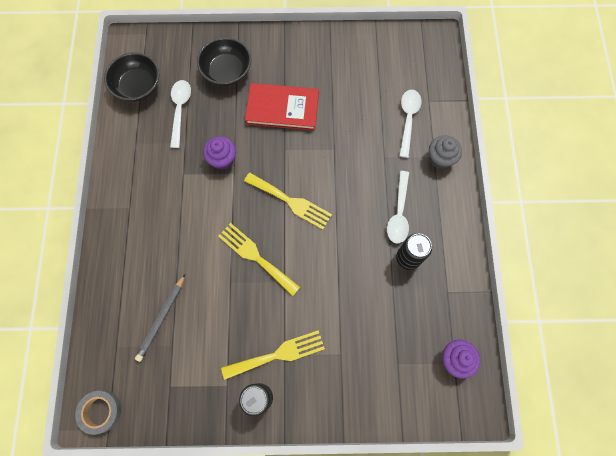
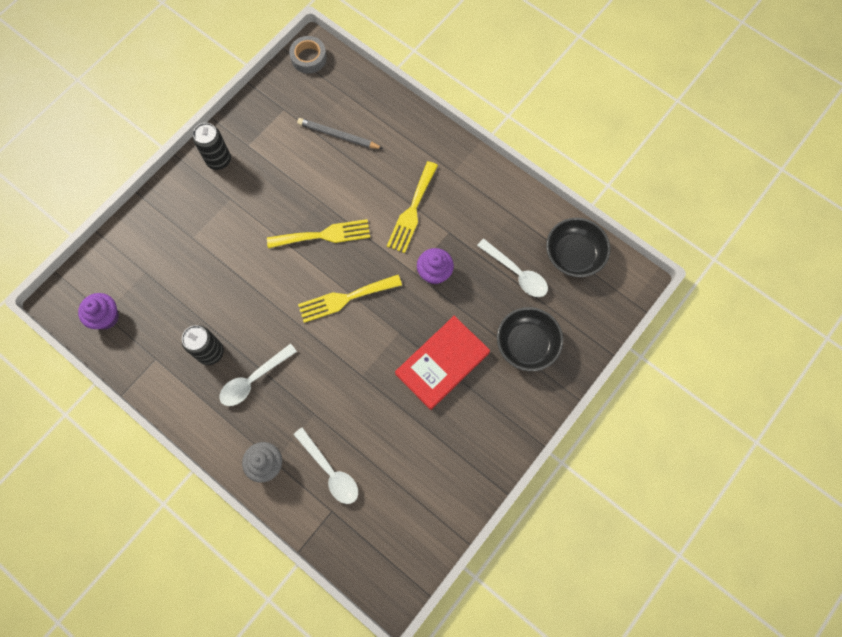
camera: 130 degrees right, 0 degrees up
(161, 318) = (338, 135): grey pencil -> grey pencil turned 45 degrees counterclockwise
(278, 354) = (235, 195): yellow fork -> yellow fork (412, 211)
(399, 213) = (253, 379): white spoon -> white spoon turned 90 degrees counterclockwise

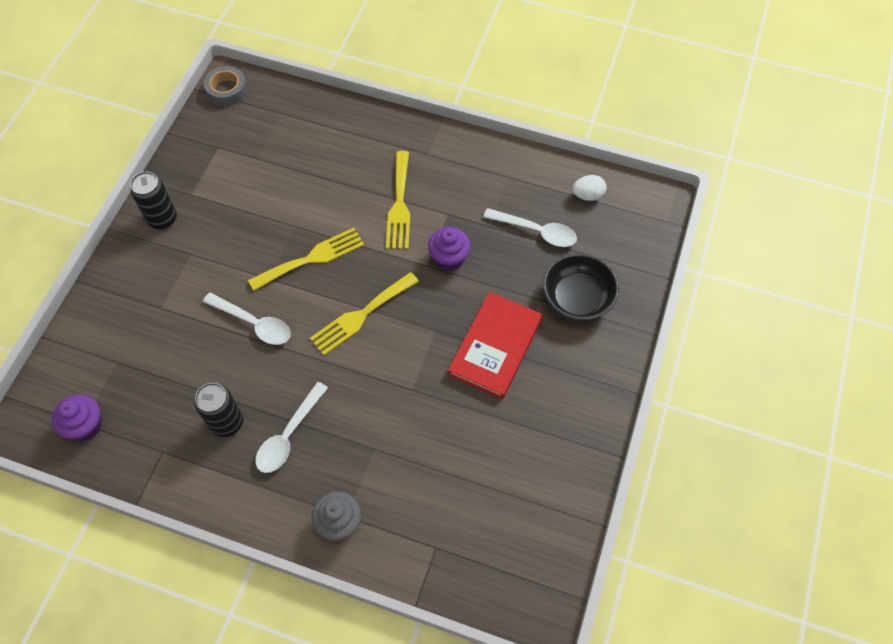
camera: 20 degrees left, 10 degrees down
(330, 471) = (416, 504): white spoon -> white spoon (254, 323)
(338, 135) = (289, 155): grey pencil -> none
(574, 254) = (587, 195): black bowl -> white egg

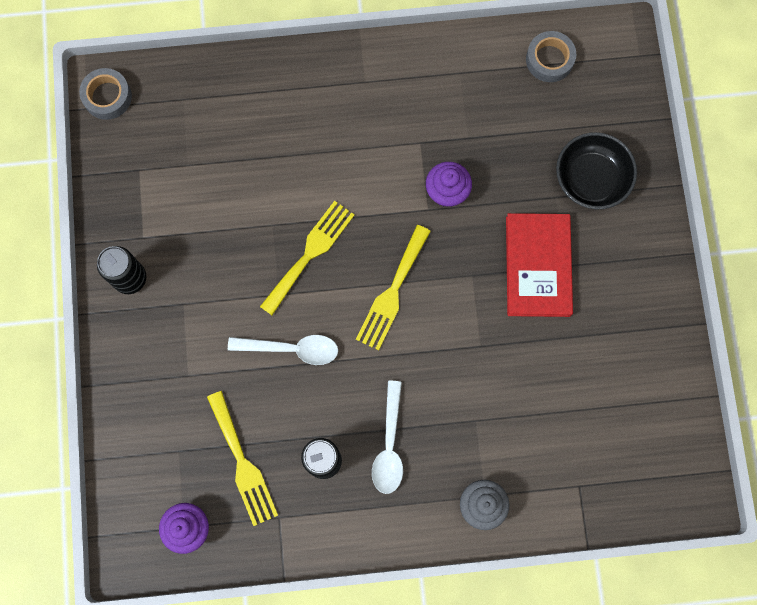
camera: 25 degrees left, 15 degrees up
(399, 205) = (366, 154): yellow fork -> yellow fork (242, 463)
(536, 231) = (518, 123): white spoon -> none
(587, 195) = (549, 60): white egg -> grey tape

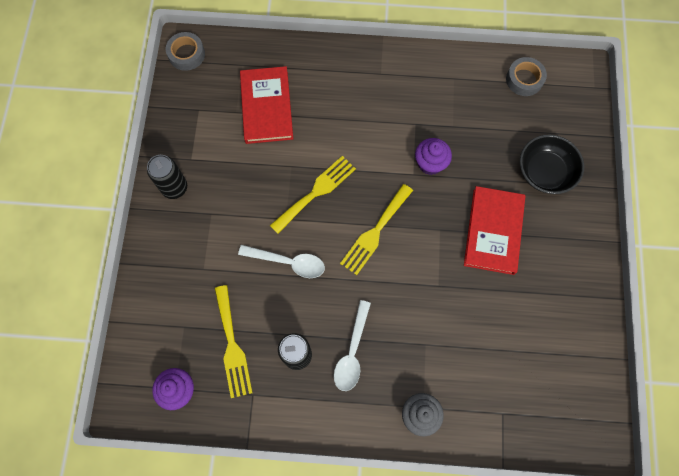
camera: 10 degrees right, 5 degrees down
(226, 151) = (267, 107): none -> red book

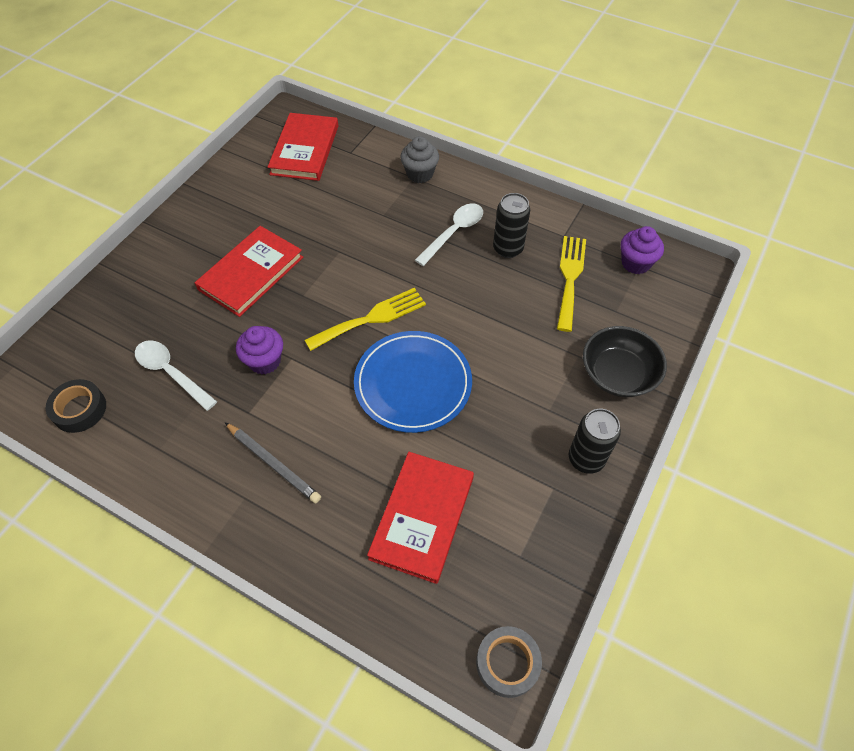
camera: 155 degrees left, 15 degrees down
(288, 262) = (480, 326): white spoon -> white spoon (171, 373)
(316, 192) = (413, 383): yellow fork -> blue plate
(376, 99) = (273, 464): none -> grey pencil
(524, 79) = (79, 409): grey tape -> black tape
(545, 172) = (152, 304): black bowl -> black bowl (618, 374)
(548, 395) = (304, 150): none -> red book

